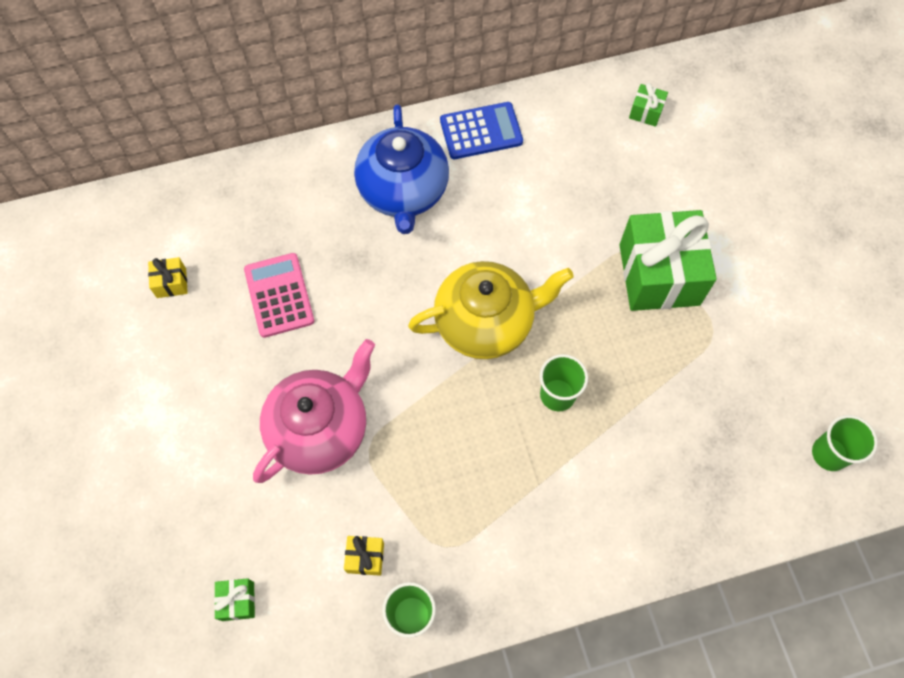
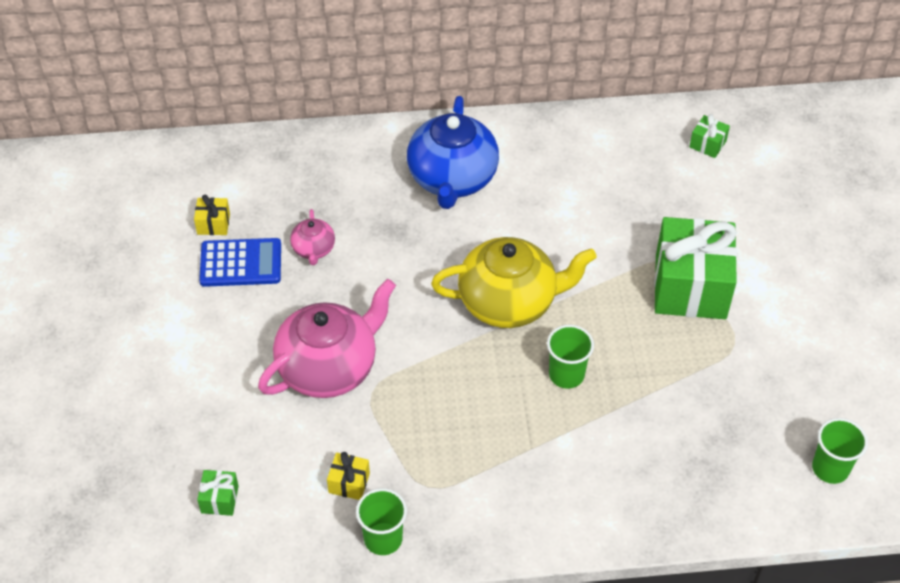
camera: 10 degrees right, 15 degrees down
(279, 295) = (313, 249): pink calculator -> pink teapot
(481, 131) = (539, 138): blue calculator -> blue calculator (241, 263)

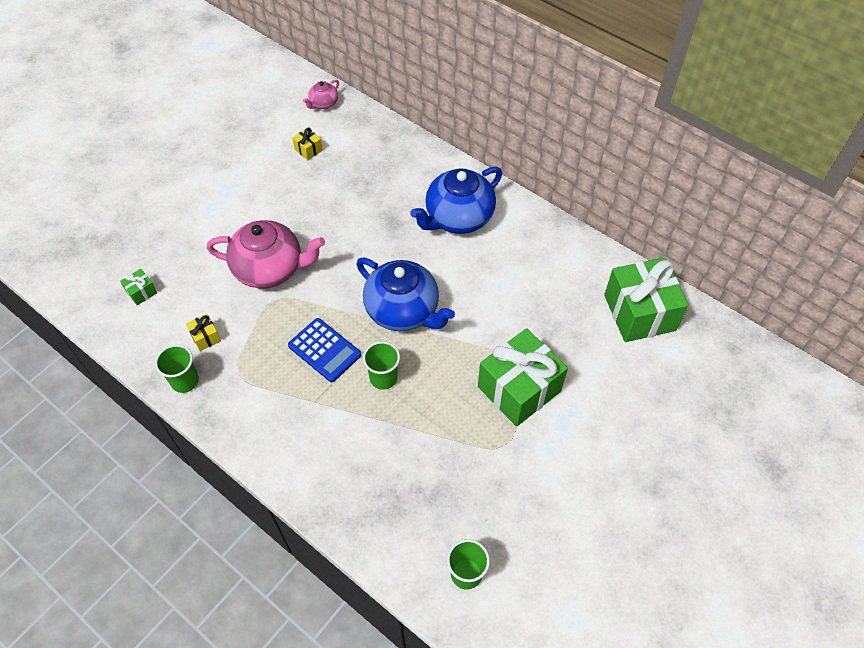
camera: 45 degrees right, 5 degrees up
(241, 263) = (296, 180): blue calculator -> blue calculator (324, 350)
(313, 249) = (339, 200): pink teapot -> pink teapot (323, 103)
(509, 302) = (403, 311): yellow teapot -> blue teapot
(707, 144) = (639, 313): green gift -> green gift, size x2.44

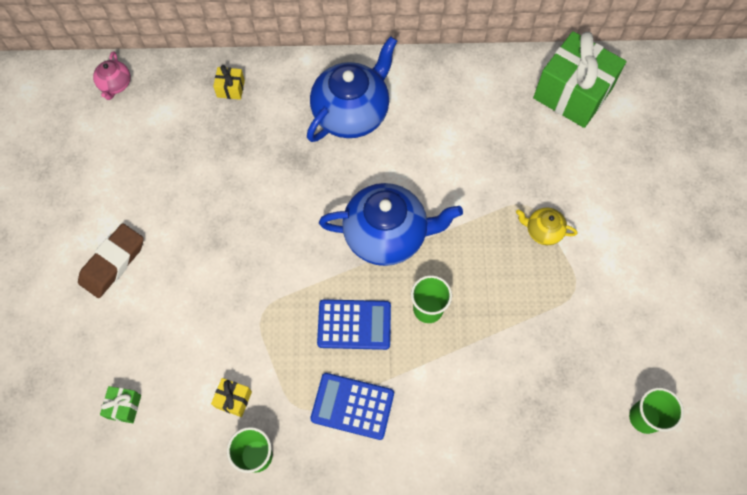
camera: 40 degrees left, 10 degrees up
(218, 205) = (113, 263): none -> brown eraser
(270, 269) = (228, 287): pink teapot -> none
(272, 399) = (352, 406): none -> blue calculator
(308, 150) = (147, 143): yellow gift -> yellow gift (231, 89)
(458, 218) = (351, 113): blue teapot -> blue teapot turned 150 degrees counterclockwise
(519, 389) = (543, 231): green gift -> yellow teapot

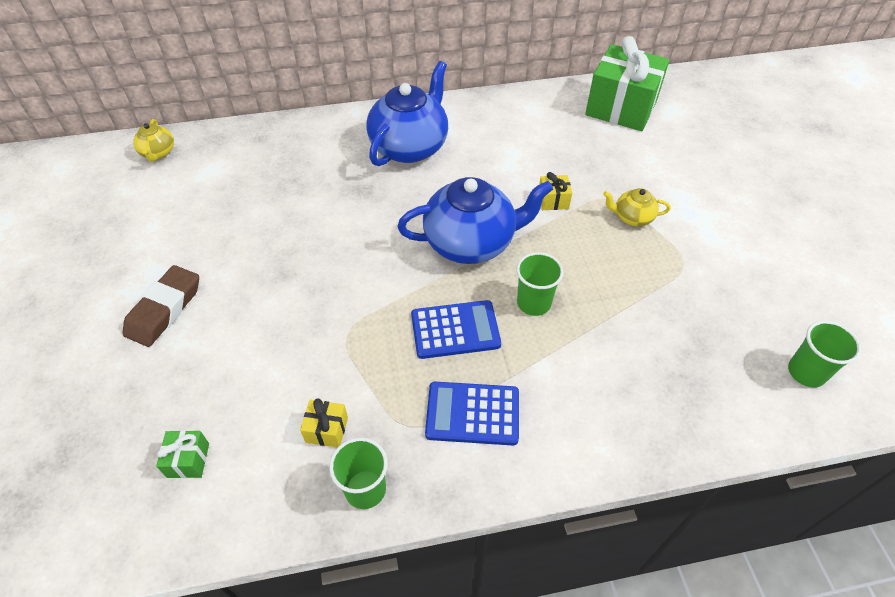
camera: 10 degrees left, 15 degrees down
(115, 85) = (158, 153): pink teapot -> yellow teapot
(231, 89) = (281, 142): yellow gift -> yellow gift (553, 200)

